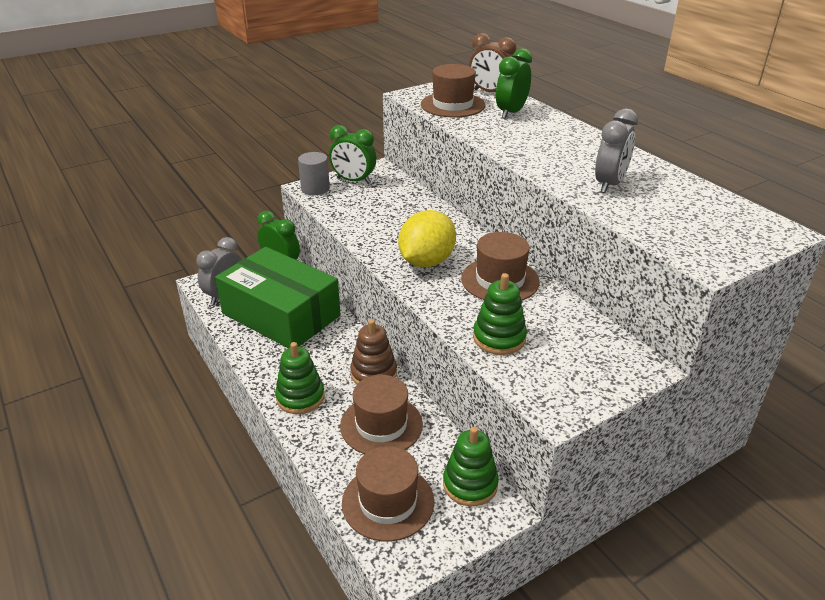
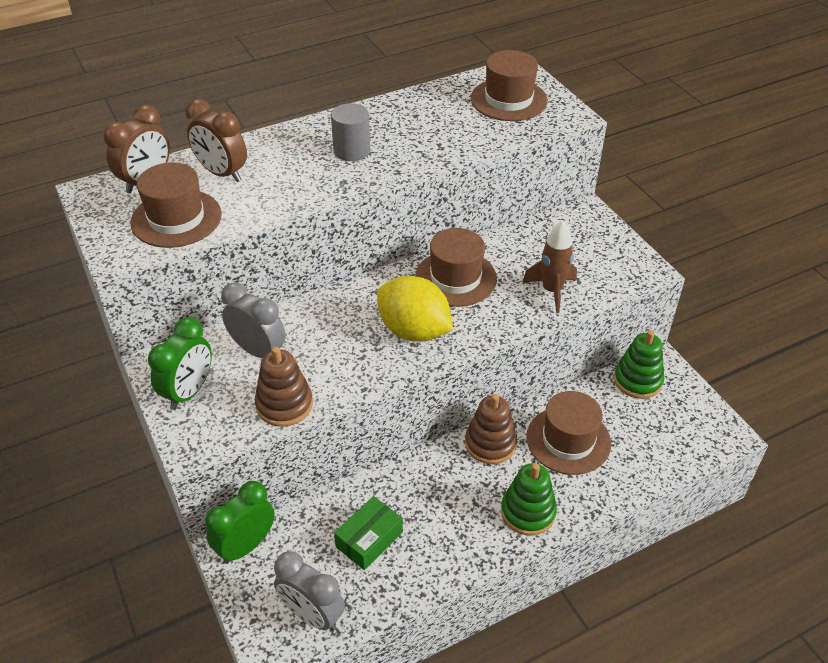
camera: 85 degrees left, 10 degrees up
(281, 314) = (369, 539): green box -> green box, size x0.43
(315, 189) = (200, 436): grey cylinder -> grey cylinder (351, 151)
(343, 214) = (284, 404): none -> brown stacking toy
(388, 502) = (664, 439): brown hat -> brown hat (508, 100)
(499, 338) = (552, 291): green stacking toy -> brown rocket
(511, 113) = (222, 173): green clock -> brown clock
(609, 184) = (425, 136): grey clock -> grey clock (258, 351)

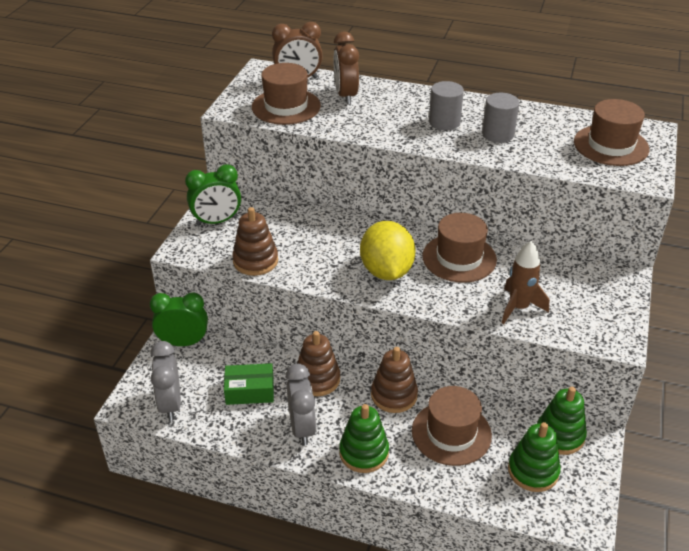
camera: 45 degrees right, 5 degrees down
(258, 351) = (280, 224): grey clock -> grey clock (302, 428)
(411, 137) = (498, 134): none -> grey cylinder
(413, 480) = (317, 379): none -> brown stacking toy
(654, 423) = (533, 471): none -> green stacking toy

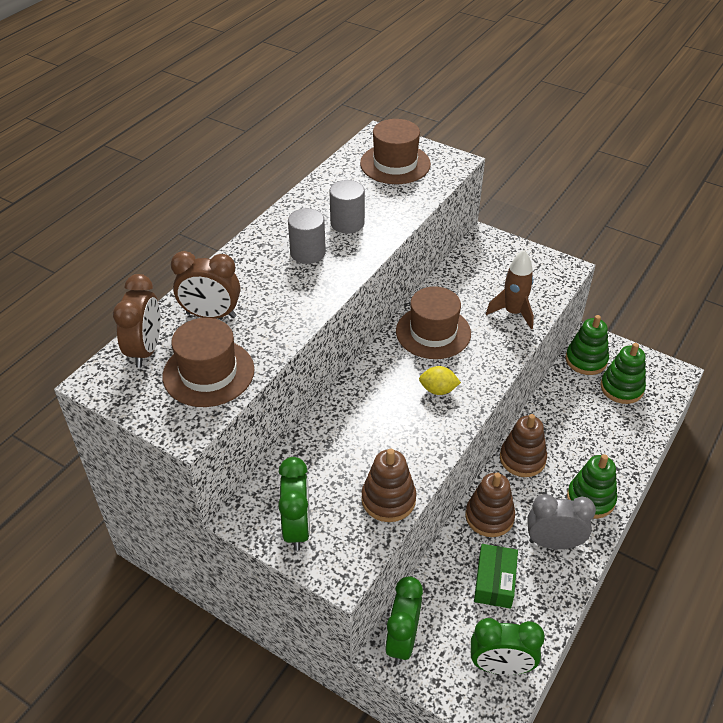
camera: 75 degrees left, 5 degrees up
(170, 404) = (500, 666): grey clock -> green clock
(386, 271) = (438, 390): yellow lemon -> yellow lemon, size x0.50
(451, 433) = (575, 429): brown hat -> none

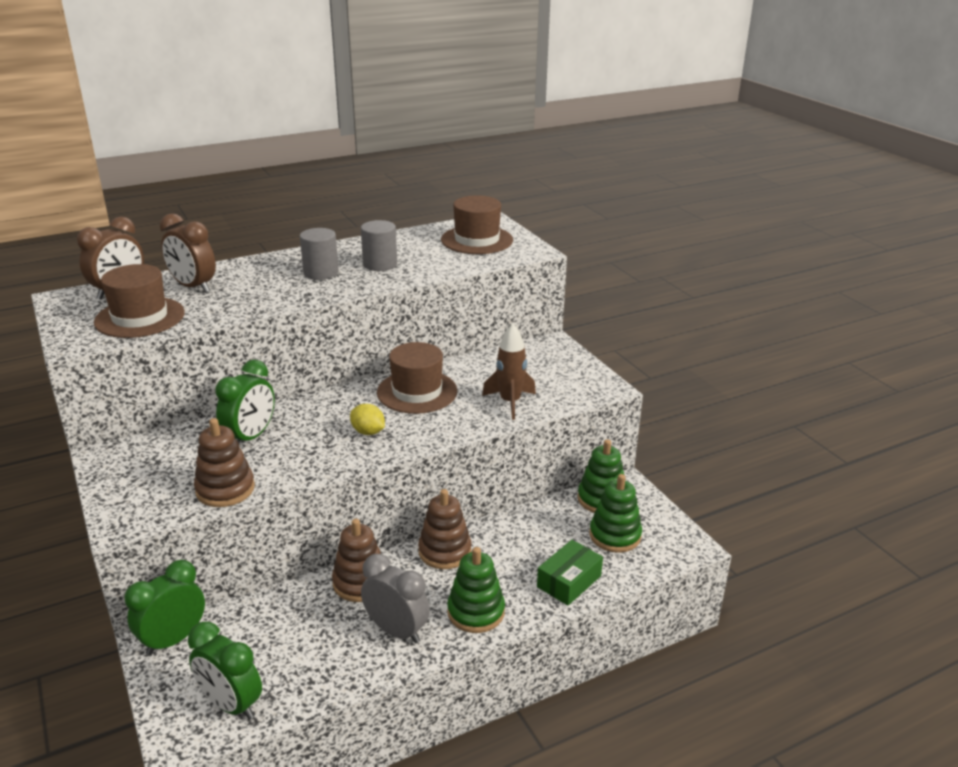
camera: 30 degrees right, 15 degrees down
(297, 528) = (131, 478): green clock -> green clock (250, 437)
(494, 582) = (305, 635): green box -> green box (569, 581)

